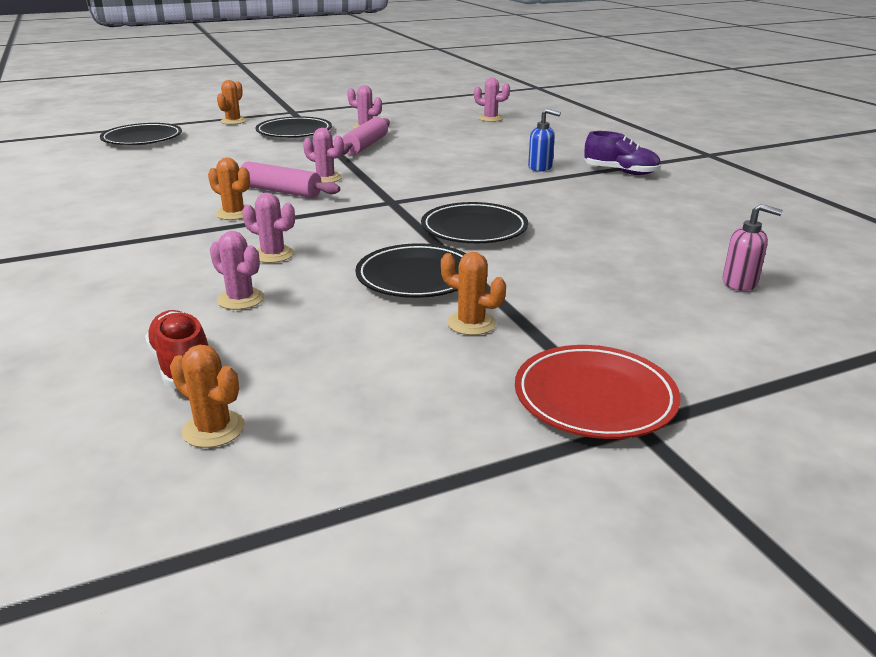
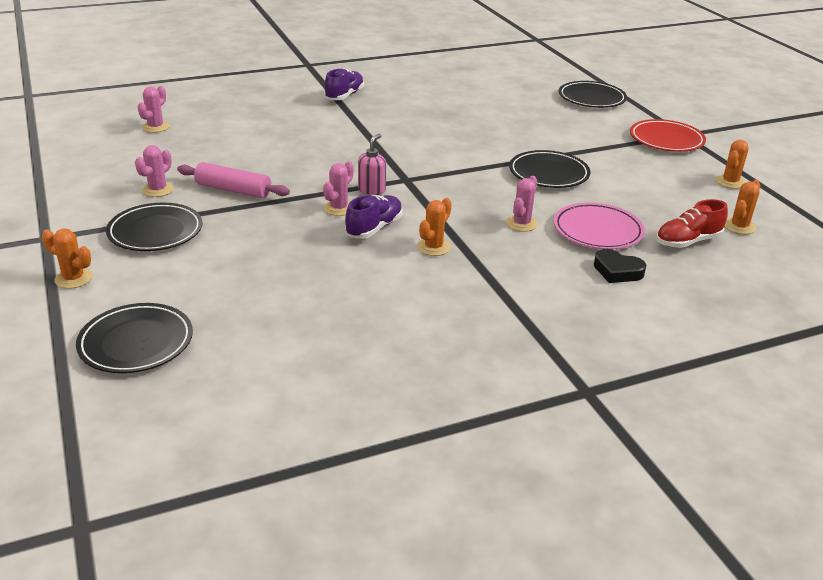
camera: 90 degrees left, 5 degrees up
(132, 304) = (617, 271): none -> black heart
(240, 299) = (597, 231): pink cactus -> pink plate
(281, 191) = (374, 228): pink rolling pin -> purple shoe
(471, 323) = (606, 161): orange cactus -> orange cactus (730, 182)
(474, 229) = (464, 152): black plate -> black plate (591, 98)
(540, 167) = (327, 120): blue soap dispenser -> none
(740, 283) = (537, 94): pink soap dispenser -> pink soap dispenser (372, 190)

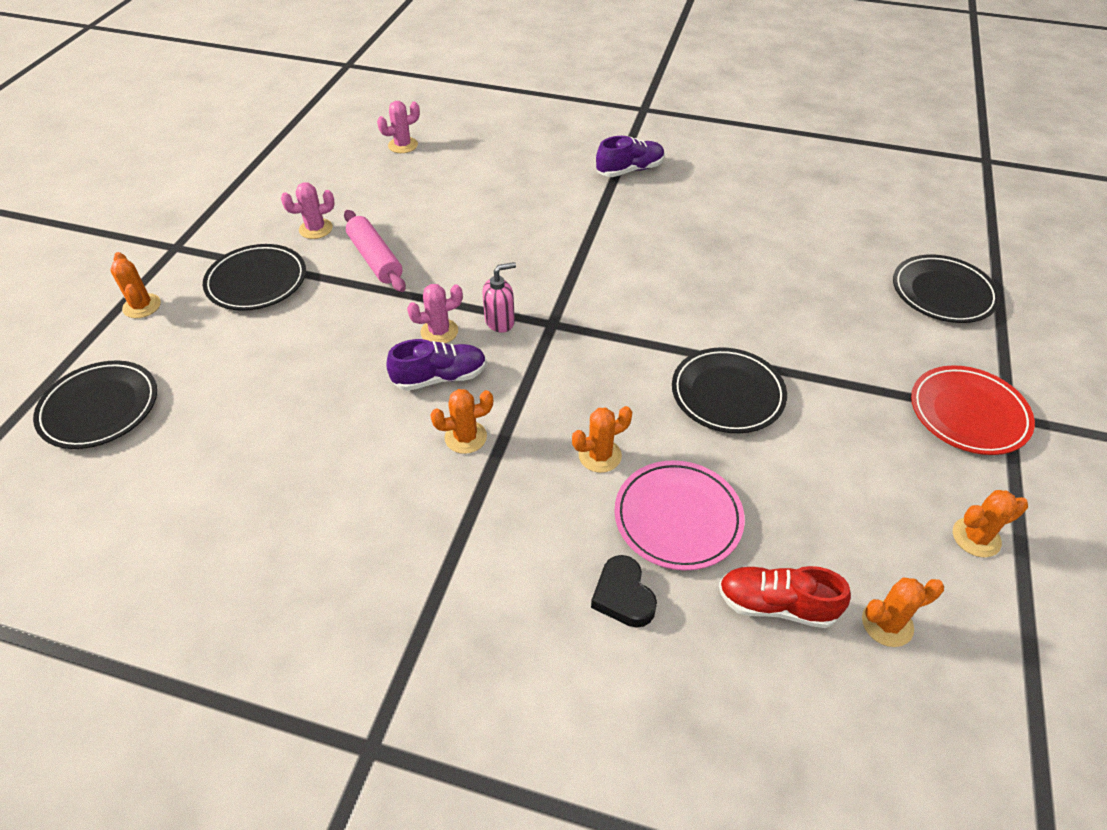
camera: 40 degrees right, 15 degrees up
(521, 223) = (600, 455): pink cactus -> orange cactus

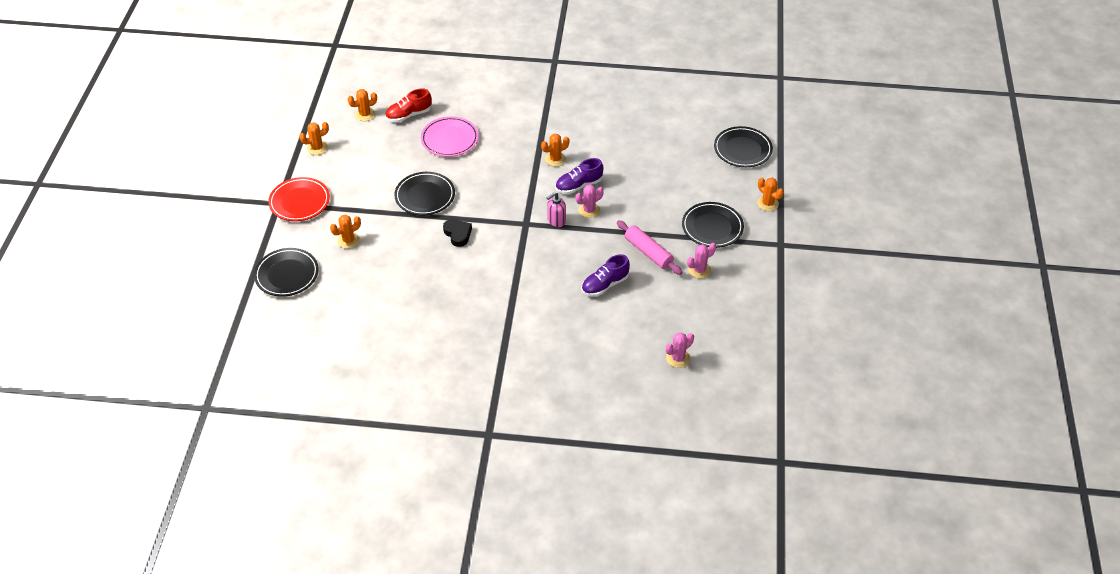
camera: 170 degrees right, 0 degrees up
(600, 455) = (488, 159): orange cactus -> orange cactus (348, 240)
(623, 596) = (471, 110): black heart -> black heart (458, 234)
(630, 170) = (493, 356): purple shoe -> purple shoe (605, 285)
(776, 605) = (409, 115): red shoe -> red shoe turned 150 degrees clockwise

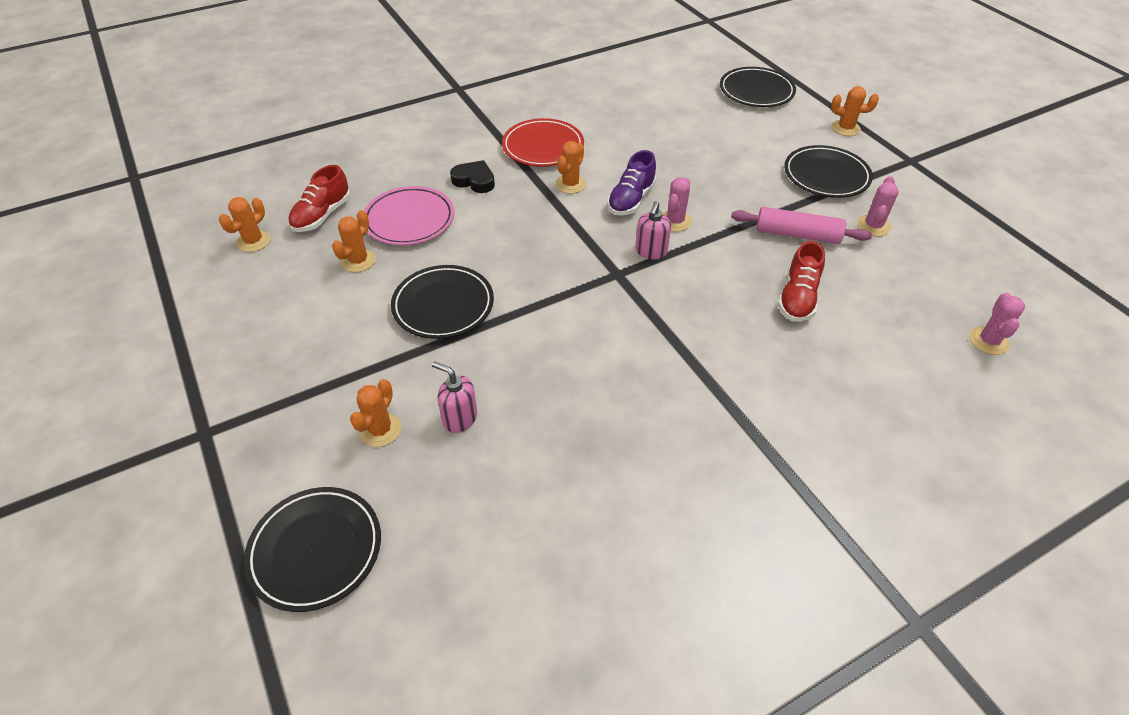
camera: 35 degrees left, 0 degrees up
(299, 202) = (242, 411): red plate -> red plate (543, 147)
(317, 148) = (210, 317): orange cactus -> orange cactus (358, 261)
(385, 254) = (459, 418): none -> pink soap dispenser
(458, 234) = (541, 333): black heart -> black heart (474, 181)
(605, 285) = (797, 298): purple shoe -> red shoe

